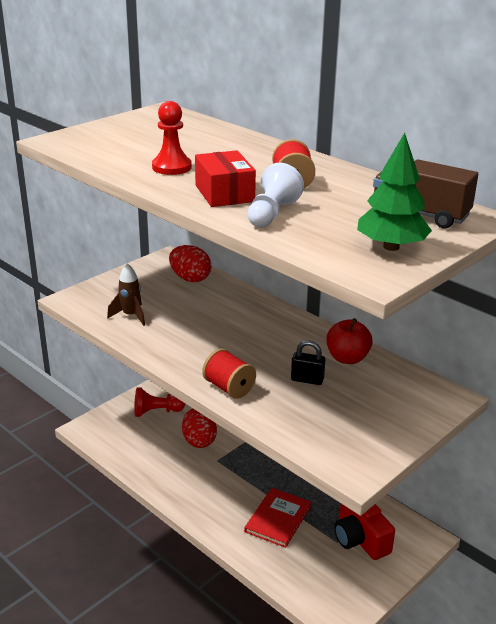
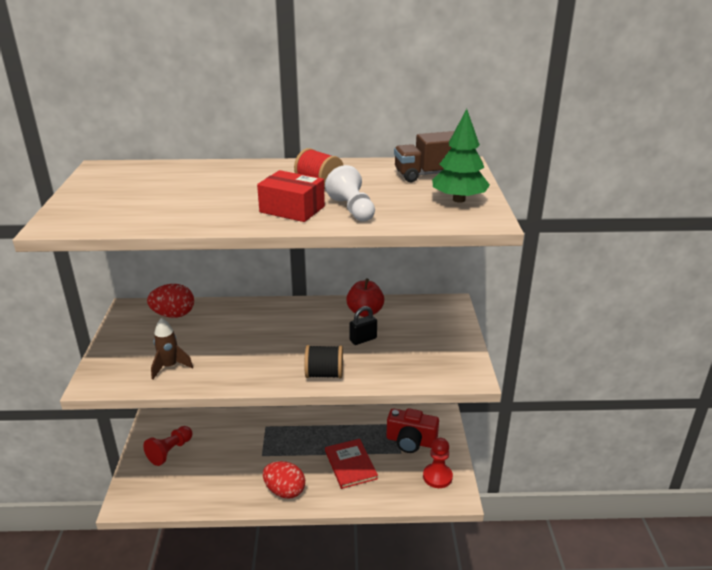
camera: 45 degrees left, 0 degrees up
(171, 167) = (211, 206): red pawn -> red pawn (437, 477)
(199, 441) = (231, 451): red egg -> red egg (285, 491)
(229, 388) = (324, 374): red spool -> black spool

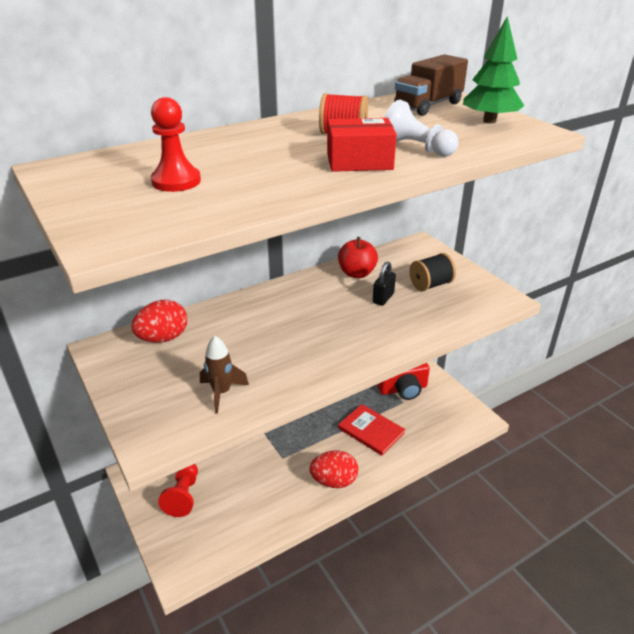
camera: 30 degrees left, 5 degrees up
(324, 374) = (385, 342): black spool -> black spool (430, 285)
(437, 477) = (449, 409): red pawn -> red pawn (176, 181)

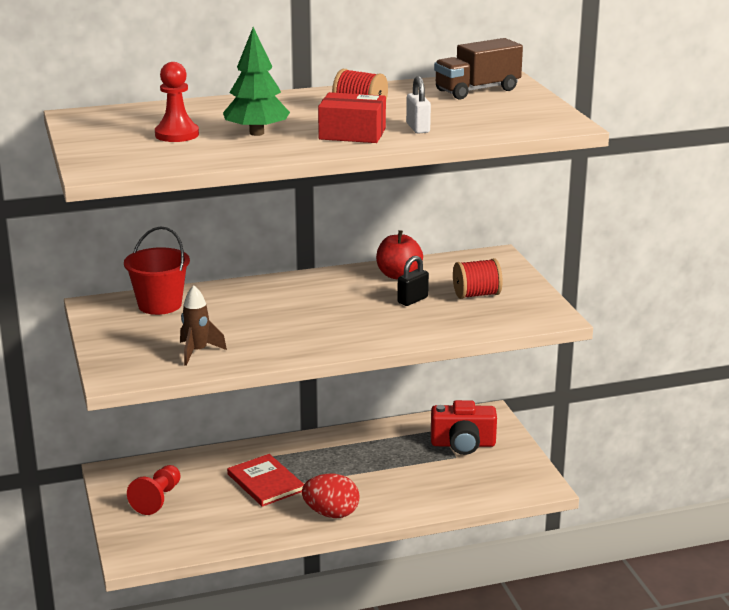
camera: 15 degrees right, 10 degrees down
(163, 338) = (160, 305): red egg -> red bucket
(371, 431) = (400, 477): red book -> red book (265, 482)
(416, 148) = (418, 128): white pawn -> white padlock
(430, 285) = (476, 295): black spool -> red spool
(489, 121) = (524, 110): green tree -> green tree (256, 133)

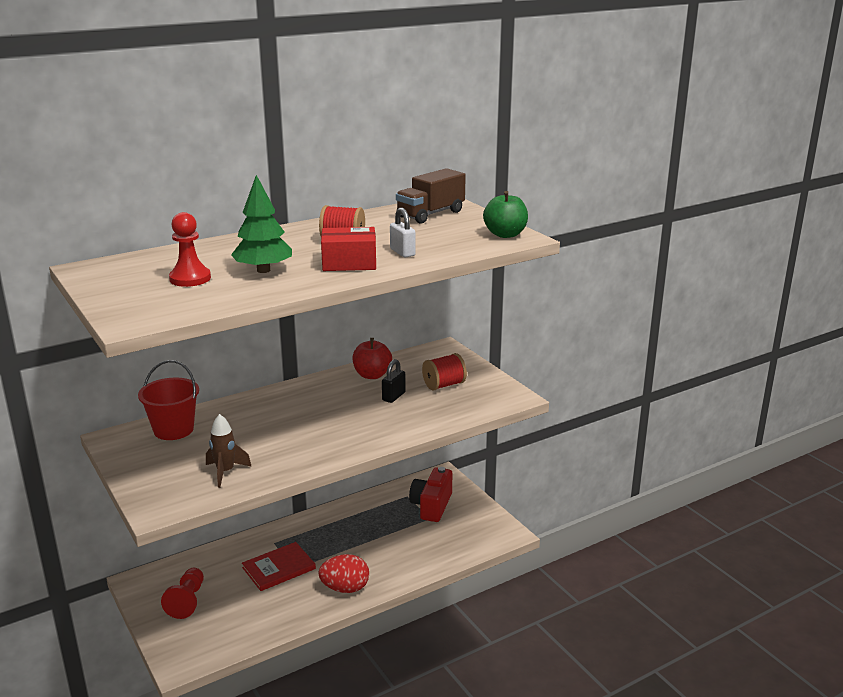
camera: 15 degrees left, 0 degrees up
(265, 482) = (279, 568): red book -> red book turned 75 degrees counterclockwise
(463, 444) = (431, 506): red camera -> red camera turned 120 degrees clockwise
(549, 119) = (505, 234): none -> green apple

